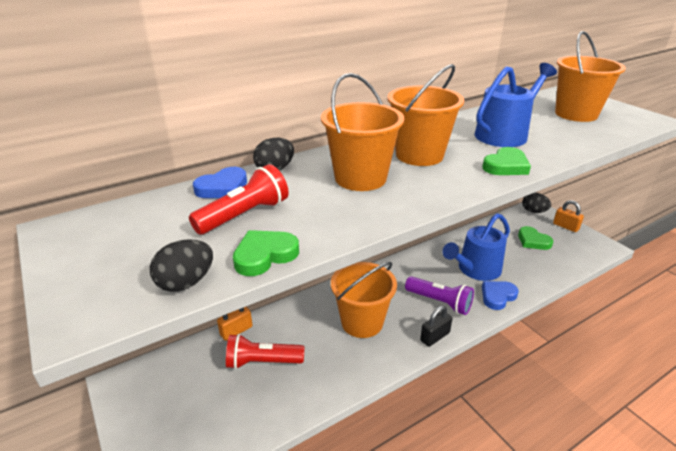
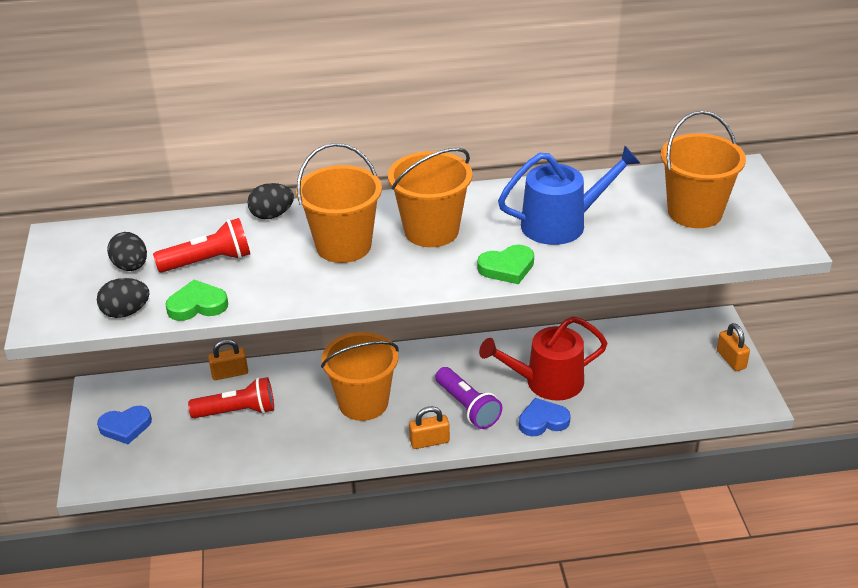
camera: 25 degrees right, 5 degrees up
(223, 188) = (210, 226): blue heart -> blue heart (125, 427)
(262, 362) = (237, 411): red flashlight -> red flashlight turned 150 degrees clockwise
(434, 337) = (429, 441): black padlock -> orange padlock
(476, 269) = (547, 382): blue watering can -> red watering can
(533, 211) = (708, 326): black egg -> black egg (131, 267)
(533, 241) = (661, 367): green heart -> none

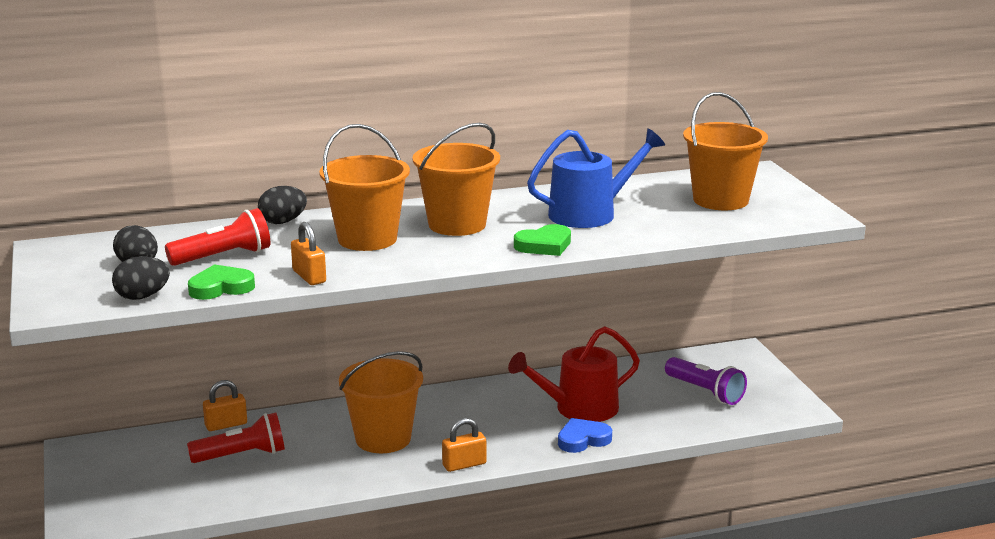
camera: 10 degrees left, 15 degrees down
(125, 427) = (114, 477): blue heart -> none
(467, 407) = (498, 434): purple flashlight -> purple flashlight (705, 392)
(731, 359) = (766, 379): orange padlock -> orange padlock (309, 276)

